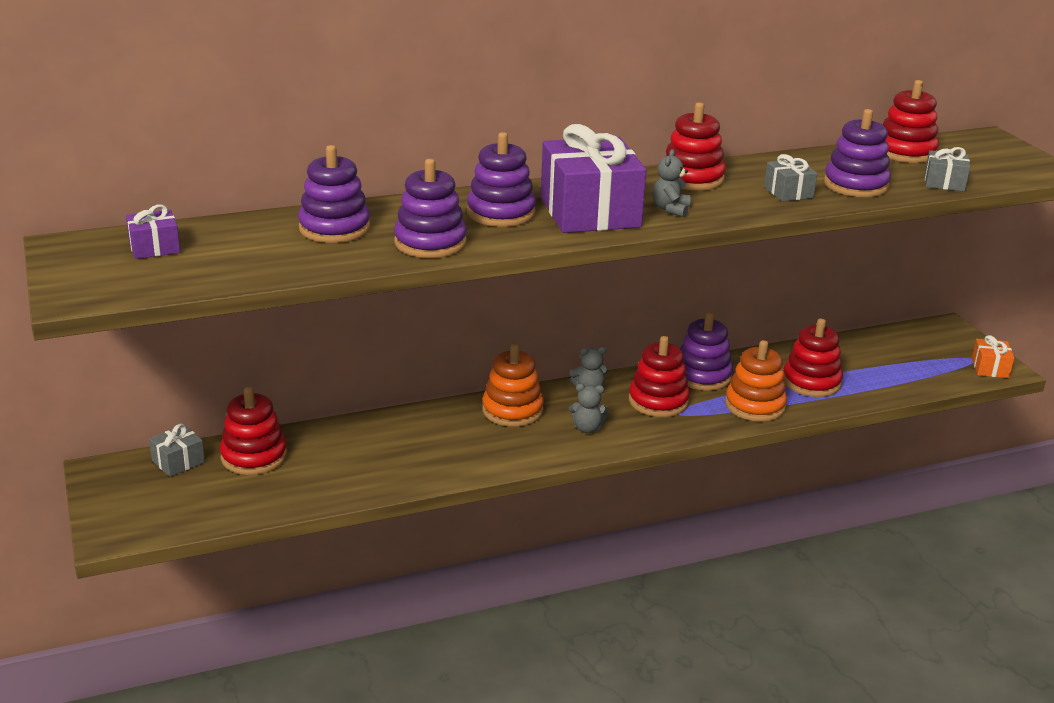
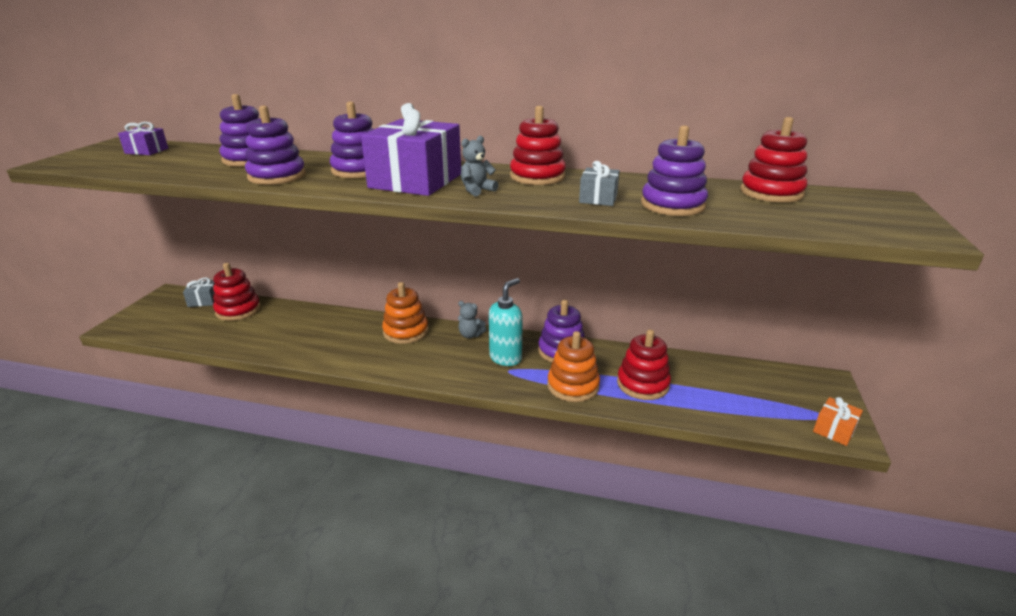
camera: 35 degrees right, 0 degrees up
(587, 428) = (433, 359): grey teddy bear -> none
(658, 401) = (506, 358): red stacking toy -> turquoise soap dispenser
(944, 183) = (771, 220): grey gift -> none

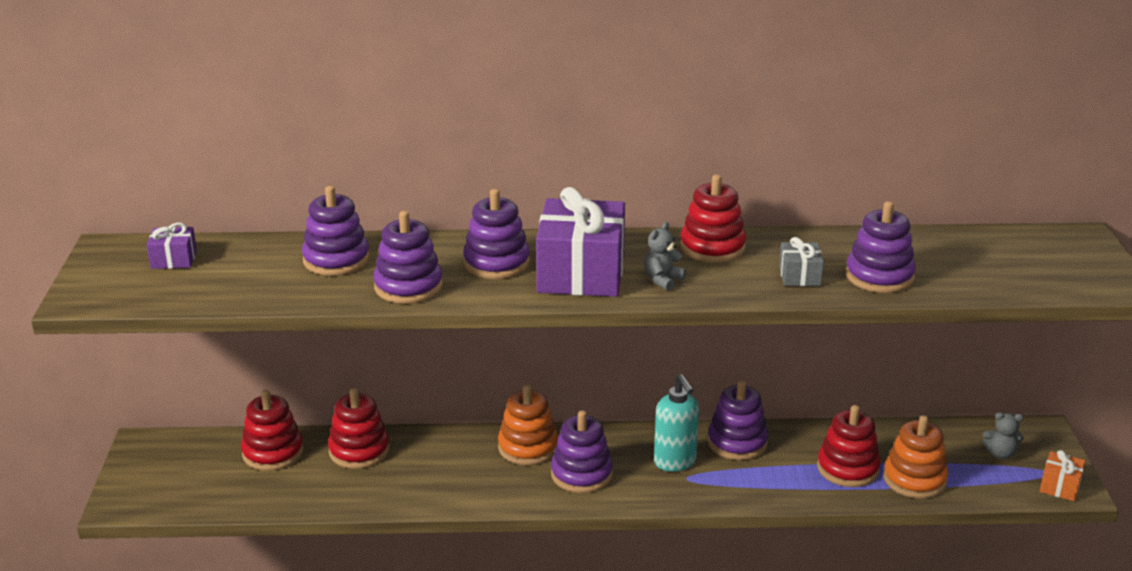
camera: 15 degrees left, 0 degrees up
(204, 300) = (208, 446): grey gift -> none
(431, 355) = (581, 474): none -> purple stacking toy
(470, 335) = (614, 439): grey teddy bear -> grey teddy bear (1000, 454)
(506, 358) = (675, 462): turquoise soap dispenser -> turquoise soap dispenser turned 135 degrees clockwise
(573, 386) = (771, 484): orange stacking toy -> orange stacking toy (914, 479)
(771, 193) = (969, 243): red stacking toy -> red stacking toy (359, 451)

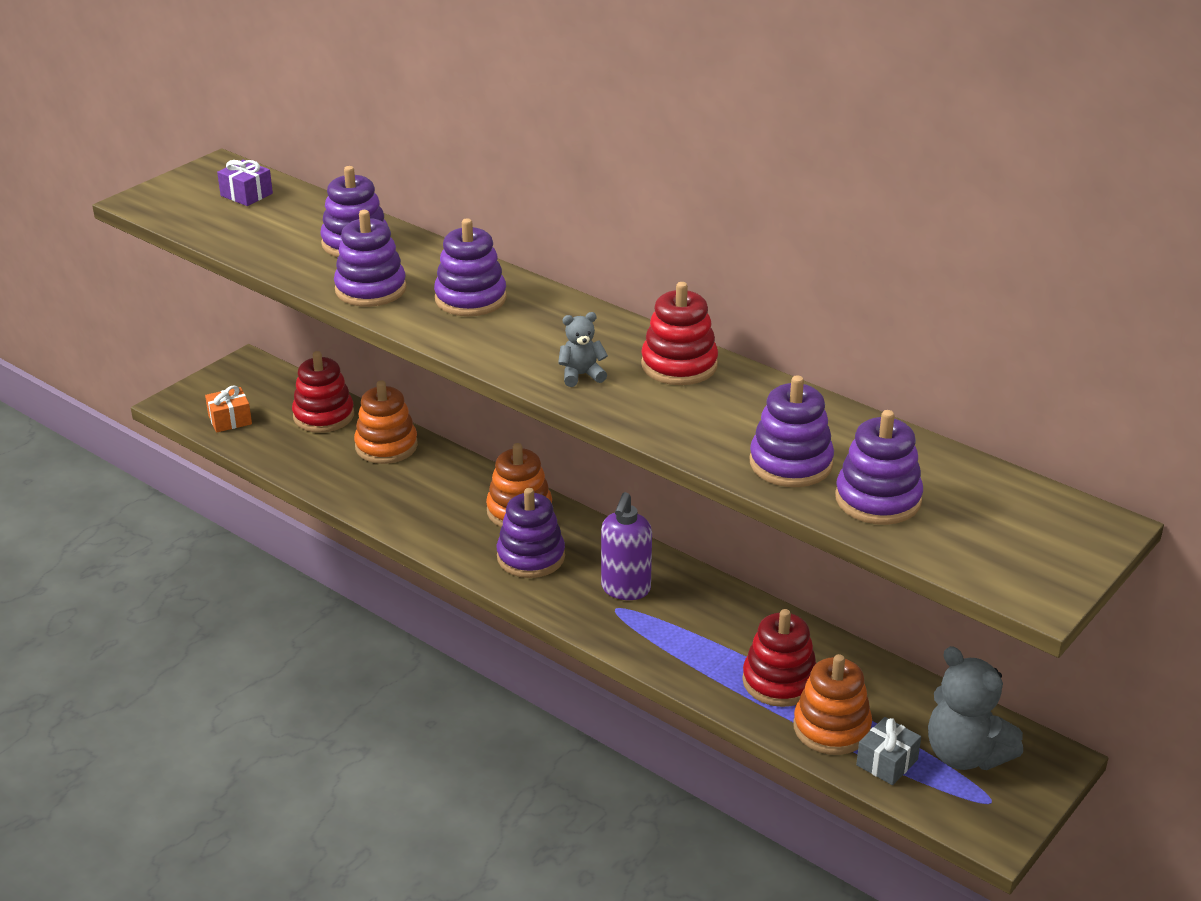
camera: 40 degrees right, 5 degrees up
(359, 451) = (386, 446): red stacking toy -> orange stacking toy
(581, 273) = (523, 338): purple gift -> none
(675, 462) = (625, 589): turquoise soap dispenser -> purple soap dispenser
(737, 442) = (708, 602): purple stacking toy -> purple stacking toy (878, 499)
(799, 276) = (713, 428): grey gift -> grey gift (887, 762)
(1000, 454) = (965, 755): grey teddy bear -> grey teddy bear, size x1.94
(1060, 486) = (981, 821): orange gift -> orange gift (230, 420)

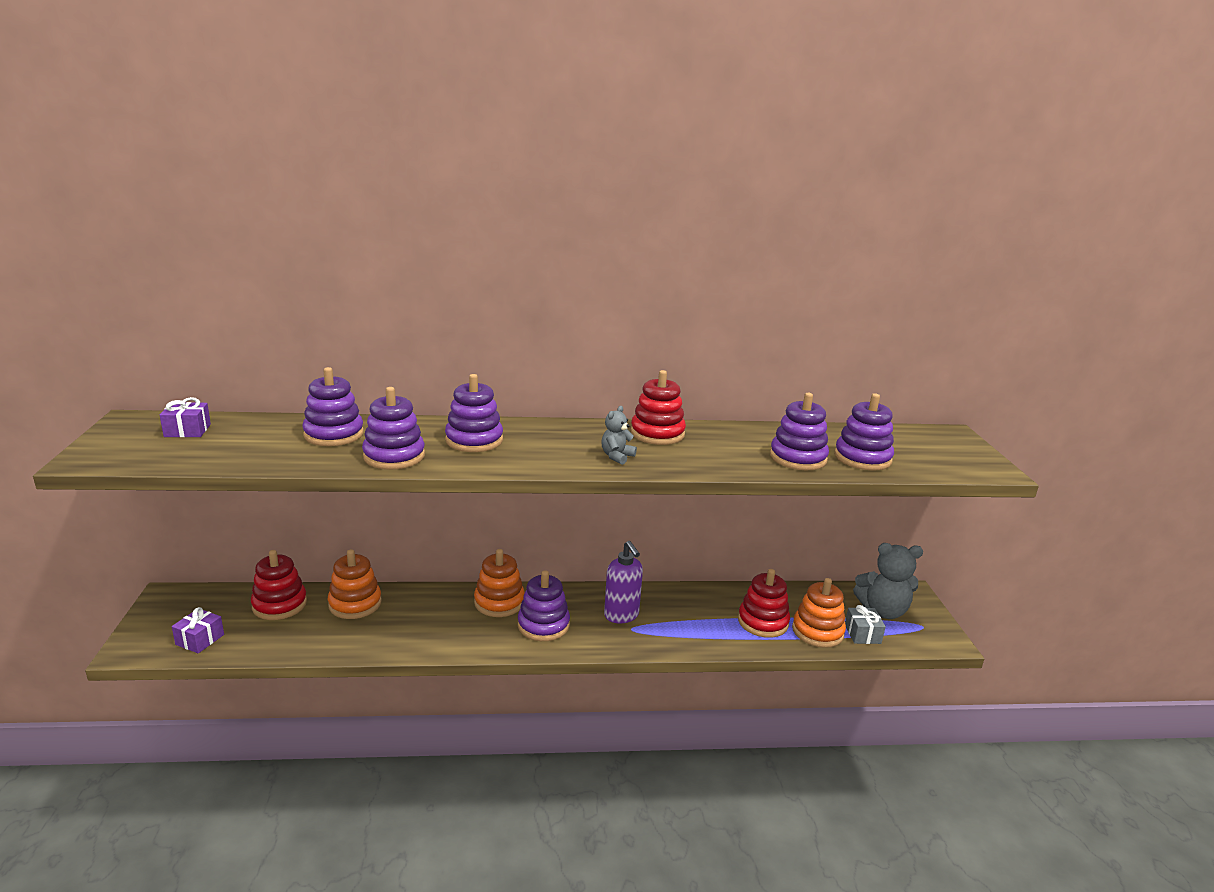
camera: 45 degrees left, 10 degrees down
(230, 420) = (200, 639): orange gift -> purple gift

